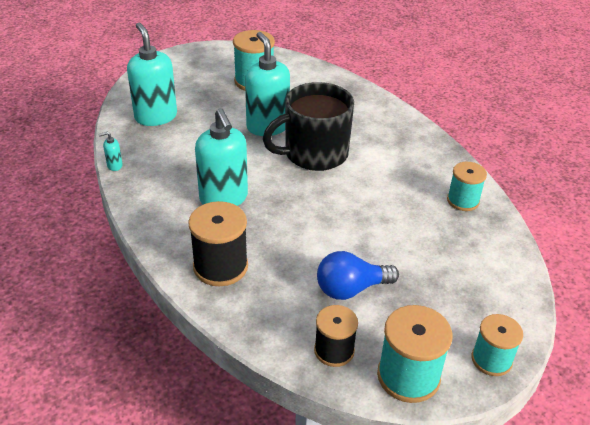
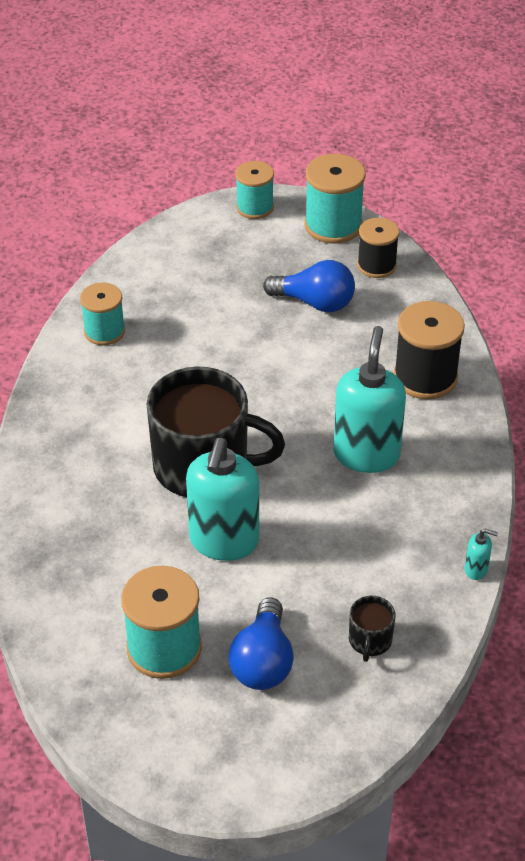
camera: 145 degrees left, 5 degrees up
(156, 117) = (370, 641): turquoise soap dispenser -> black mug
(203, 92) = (263, 661): none -> blue light bulb

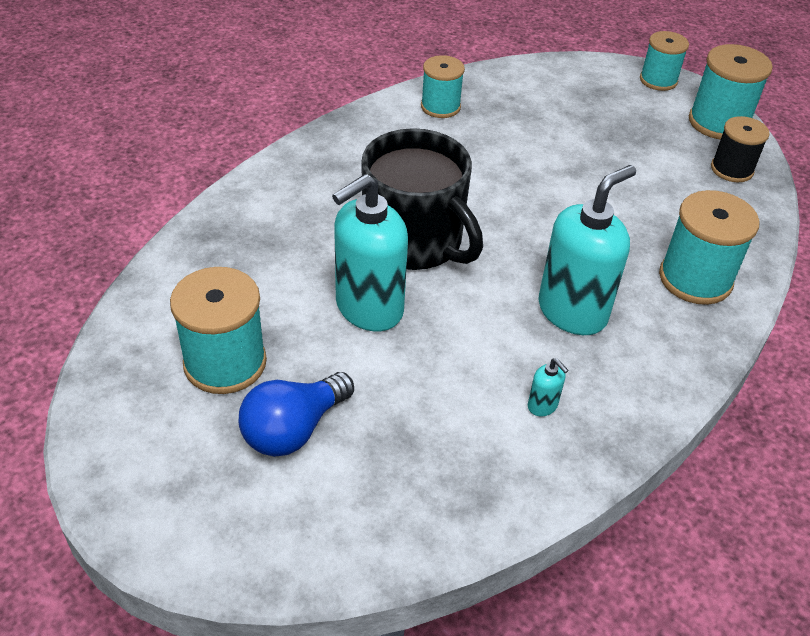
camera: 35 degrees right, 0 degrees up
(315, 302) = (644, 170): blue light bulb -> none
(370, 641) = (410, 477): black mug -> none
(425, 377) = (695, 279): black spool -> turquoise spool
(476, 569) = (584, 479): turquoise soap dispenser -> turquoise soap dispenser (542, 406)

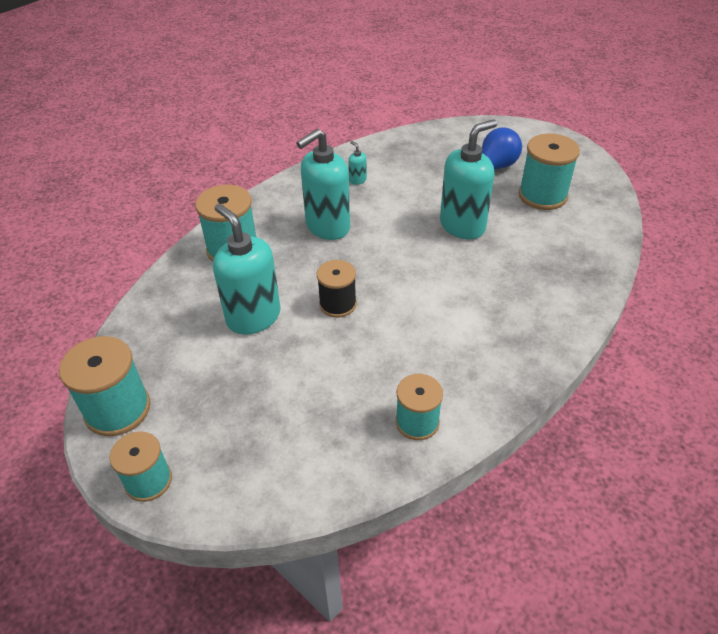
camera: 175 degrees left, 0 degrees up
(414, 242) = (435, 271): black mug -> none
(628, 195) = (253, 317): none -> turquoise soap dispenser
(731, 169) = (143, 347): black spool -> black spool (338, 304)

